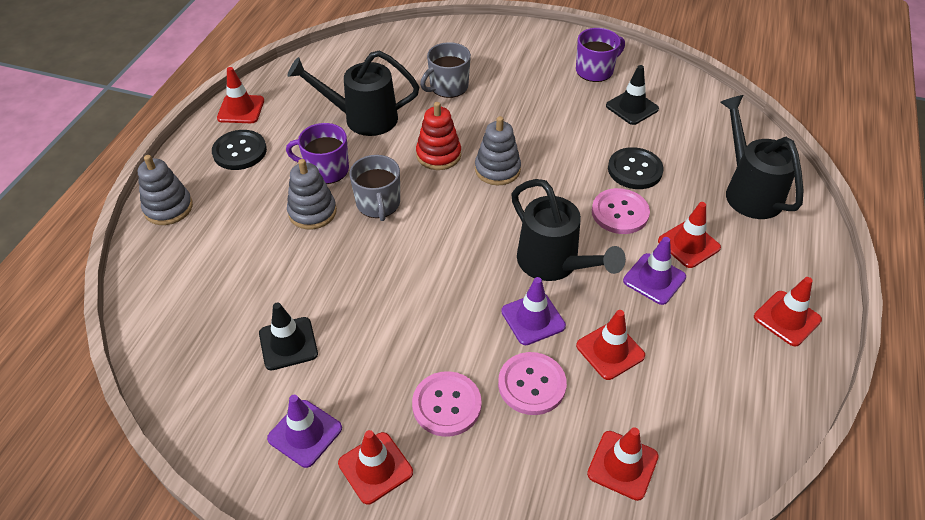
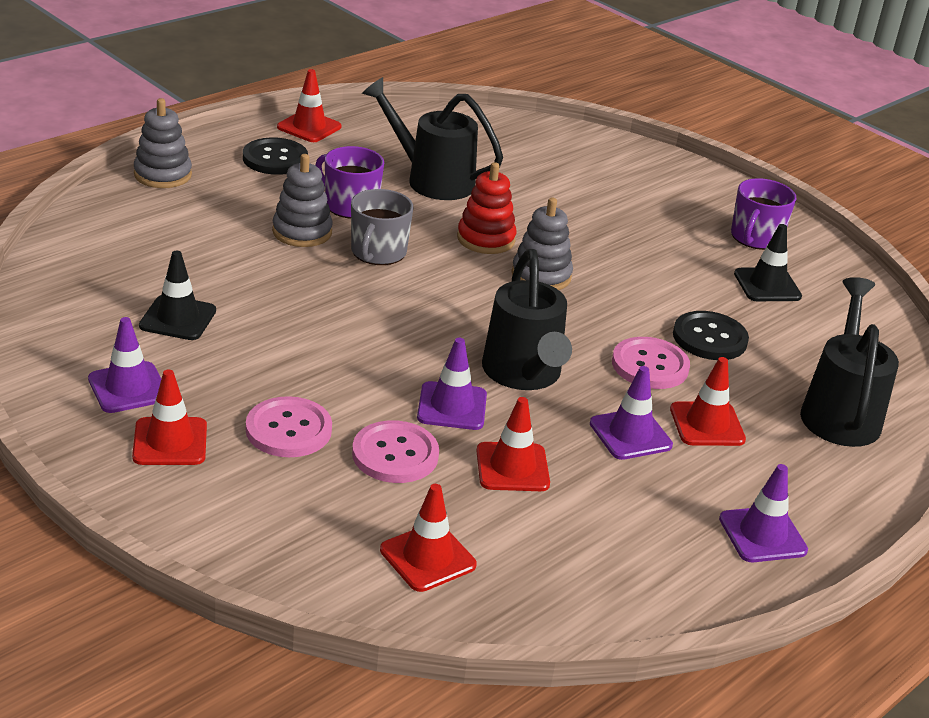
camera: 25 degrees right, 15 degrees down
(448, 87) = (556, 188): grey mug -> none
(595, 70) = (755, 238): purple mug -> purple mug turned 120 degrees clockwise
(787, 318) = (762, 535): red traffic cone -> purple traffic cone

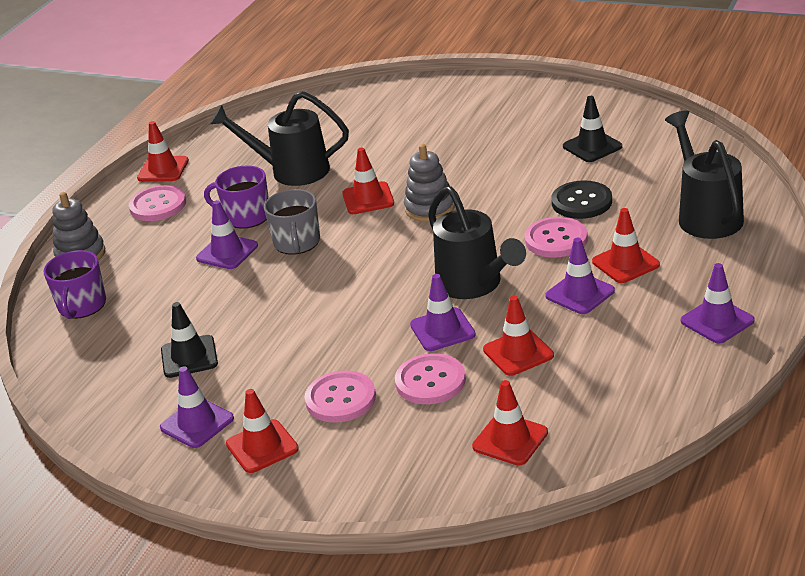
camera: 15 degrees left, 0 degrees up
(275, 159) = (158, 205): black button -> pink button
(302, 232) = (227, 252): grey stacking toy -> purple traffic cone
(486, 239) = (368, 198): red stacking toy -> red traffic cone
(755, 238) = (558, 115): purple mug -> purple mug (82, 306)

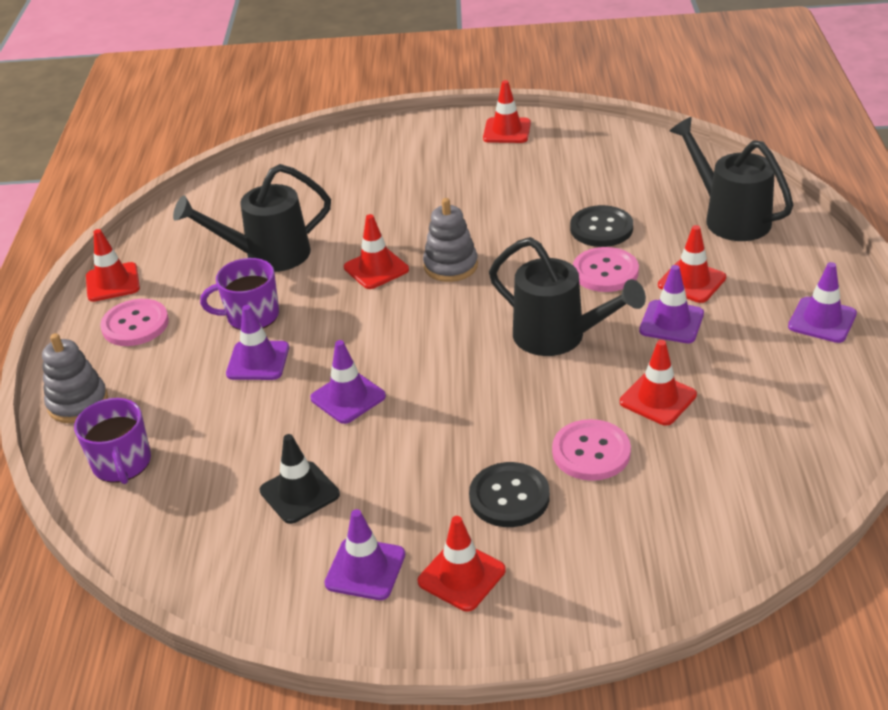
camera: 25 degrees left, 5 degrees up
(297, 243) = (332, 333): grey mug -> none
(340, 399) = (509, 497): pink button -> black button
(442, 330) = (562, 393): purple traffic cone -> purple traffic cone (348, 397)
(510, 439) = (721, 494): red traffic cone -> red traffic cone (507, 131)
(592, 146) = (569, 171): black traffic cone -> none

